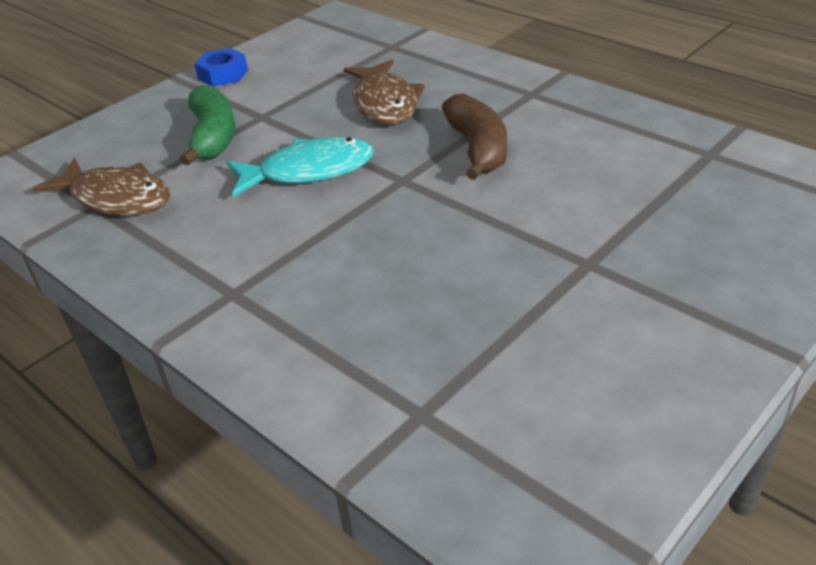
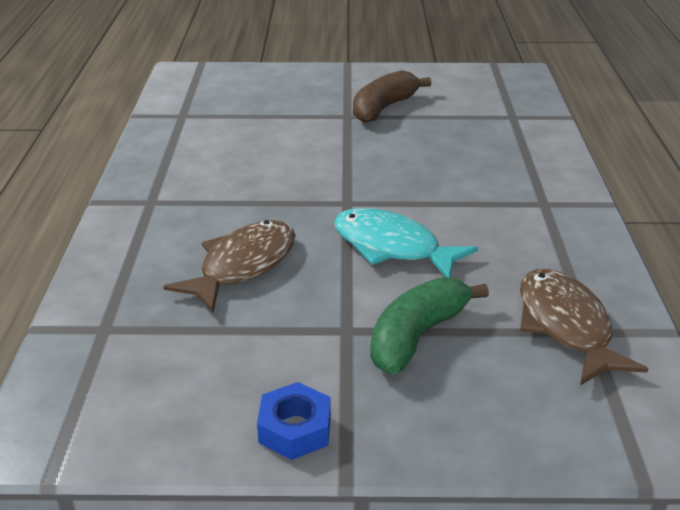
camera: 135 degrees left, 5 degrees down
(478, 149) = (268, 190): brown banana -> brown banana (383, 108)

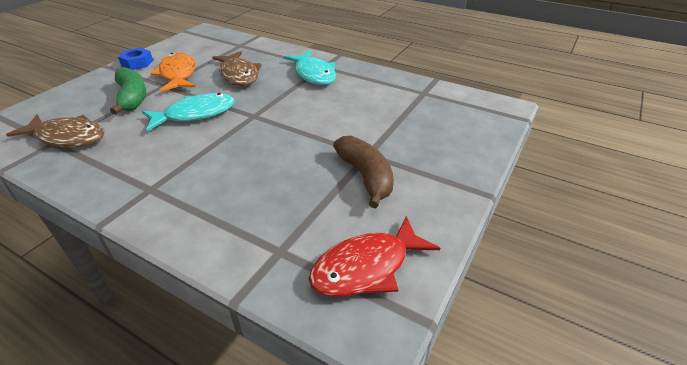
camera: 120 degrees right, 5 degrees up
(186, 199) = (314, 74): none -> turquoise fish
(295, 335) = (178, 74): none -> orange fish
(481, 85) = (366, 267): none -> red fish

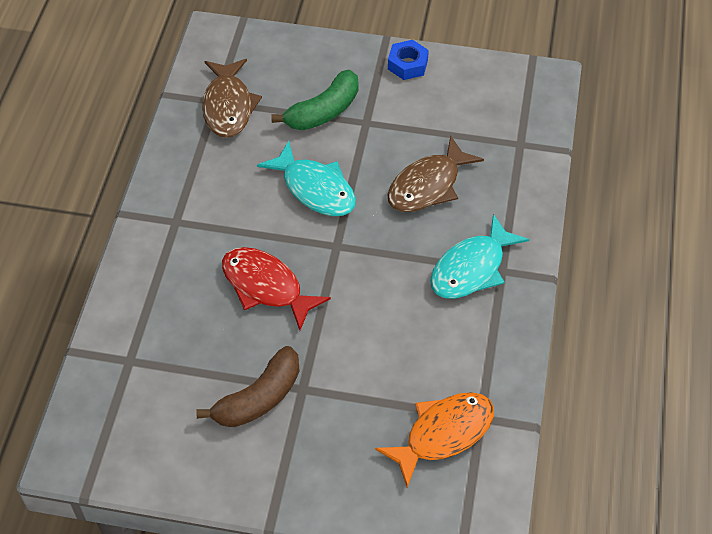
camera: 70 degrees right, 15 degrees up
(178, 74) = (399, 122): orange fish -> orange fish (443, 434)
(366, 267) = (129, 434): red fish -> red fish (266, 287)

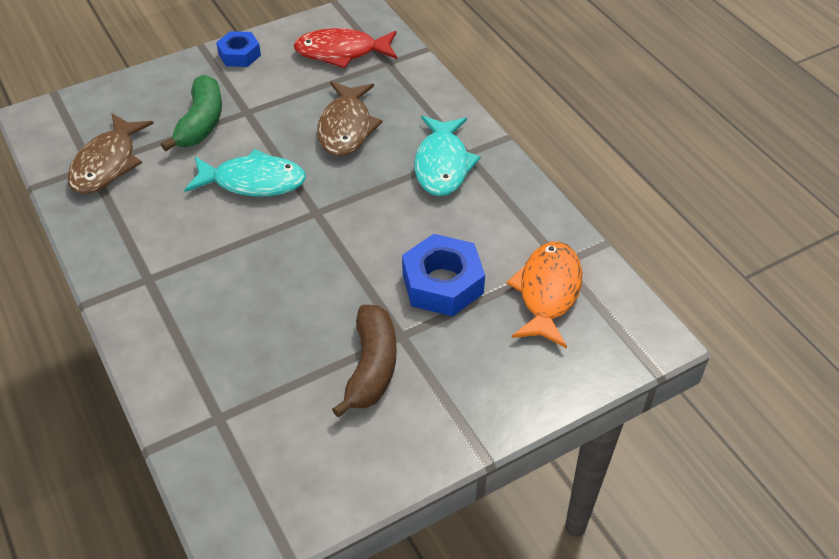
camera: 40 degrees left, 5 degrees down
(228, 106) = (107, 164): brown fish -> brown fish turned 60 degrees clockwise
(266, 287) = (287, 278): red fish -> red fish (341, 52)
(372, 369) = (442, 283): none -> blue nut

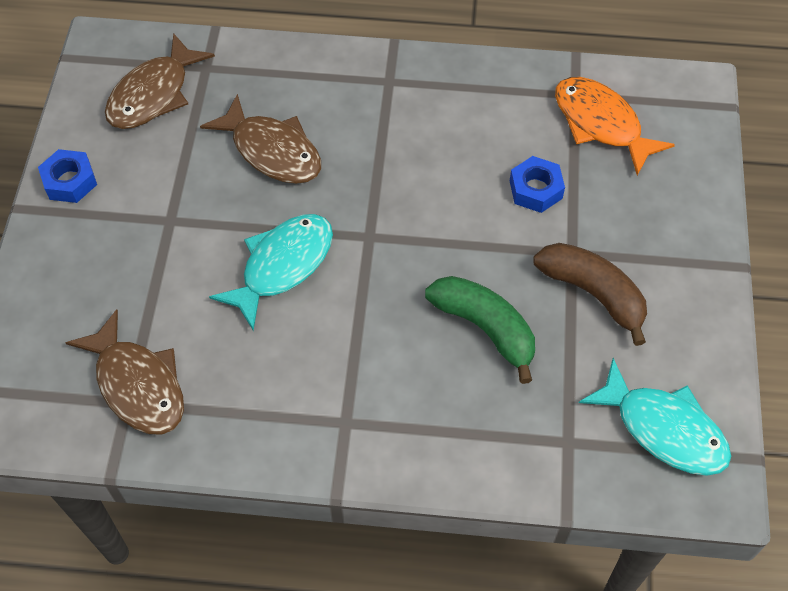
camera: 55 degrees left, 10 degrees up
(201, 123) = (150, 268): green banana -> green banana (485, 328)
(341, 52) = (154, 94): red fish -> brown fish
(442, 164) = (389, 106): turquoise fish -> turquoise fish (663, 429)
(442, 283) = (535, 189): blue nut -> blue nut, size x0.63

